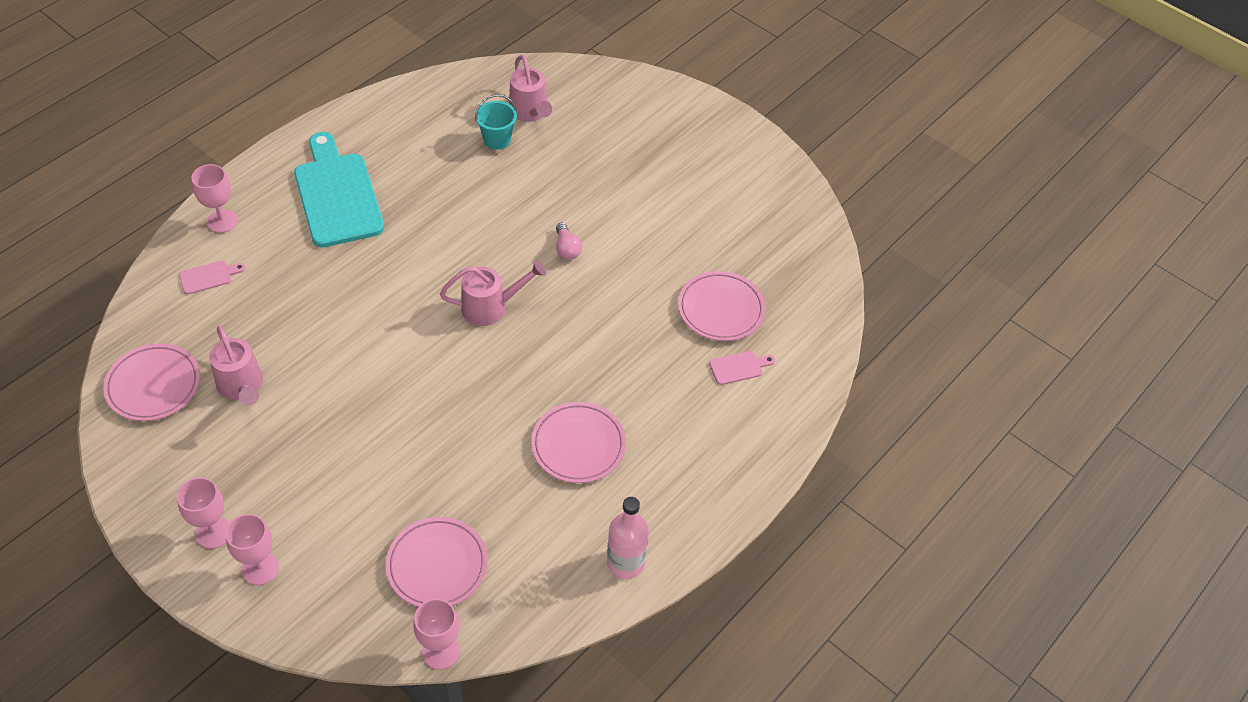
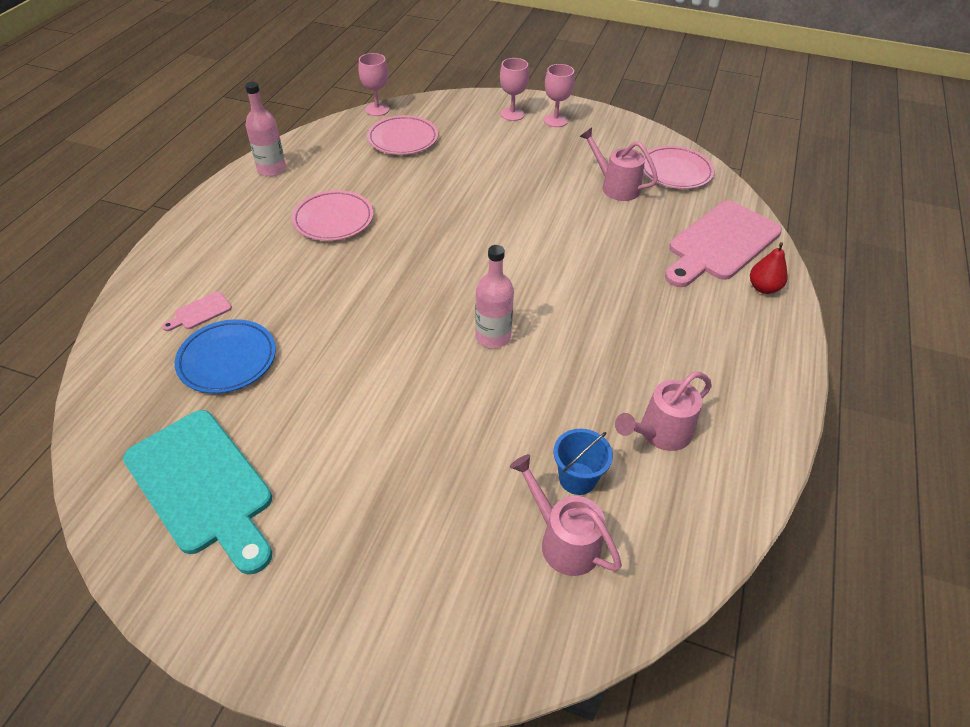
camera: 160 degrees right, 5 degrees down
(209, 277) = (720, 244): pink cutting board -> pink cutting board, size x2.49
(222, 221) = (763, 288): pink goblet -> red pear
(337, 195) = (690, 346): turquoise cutting board -> turquoise cutting board (203, 486)
(490, 256) = (493, 336): none -> pink bottle
(491, 307) = (463, 292): pink watering can -> pink watering can (659, 433)
(497, 139) = (577, 478): turquoise bucket -> blue bucket
(567, 248) = (418, 370): pink light bulb -> none
(721, 309) = (227, 360): pink plate -> blue plate

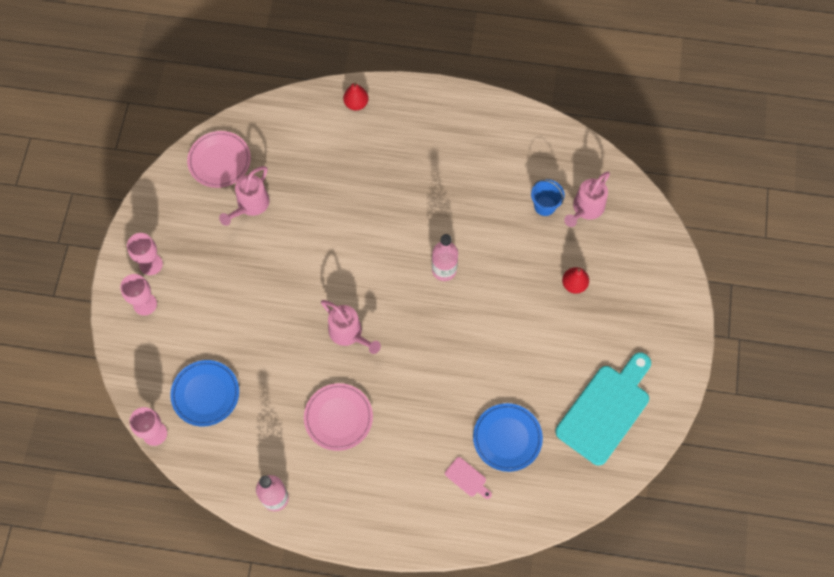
camera: 100 degrees left, 20 degrees up
(403, 139) = (205, 394): pink plate -> blue plate
(426, 490) = (574, 284): none -> red pear
(659, 433) = (501, 165): pink watering can -> pink watering can (349, 334)
(720, 244) = (311, 129): pink cutting board -> none

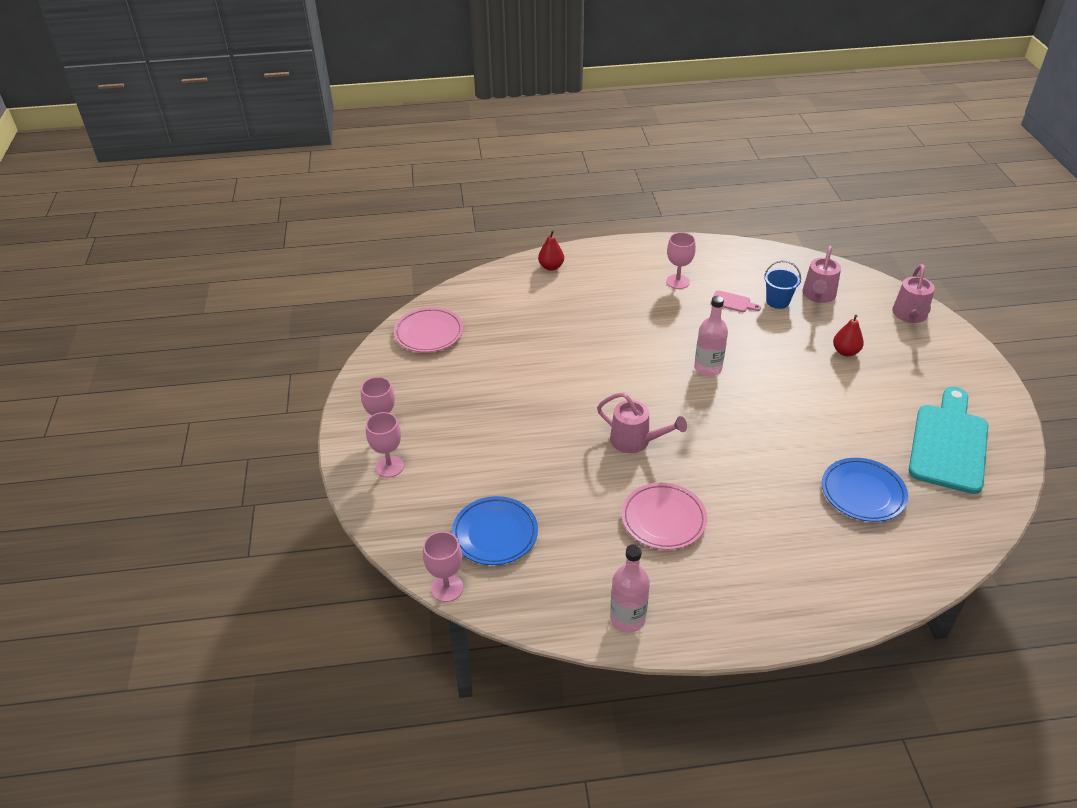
camera: 15 degrees left, 25 degrees down
(250, 205) = (476, 360): pink watering can -> pink watering can (910, 316)
(464, 155) = (677, 281): none -> pink goblet
(467, 478) = (843, 541): pink cutting board -> pink cutting board (733, 302)

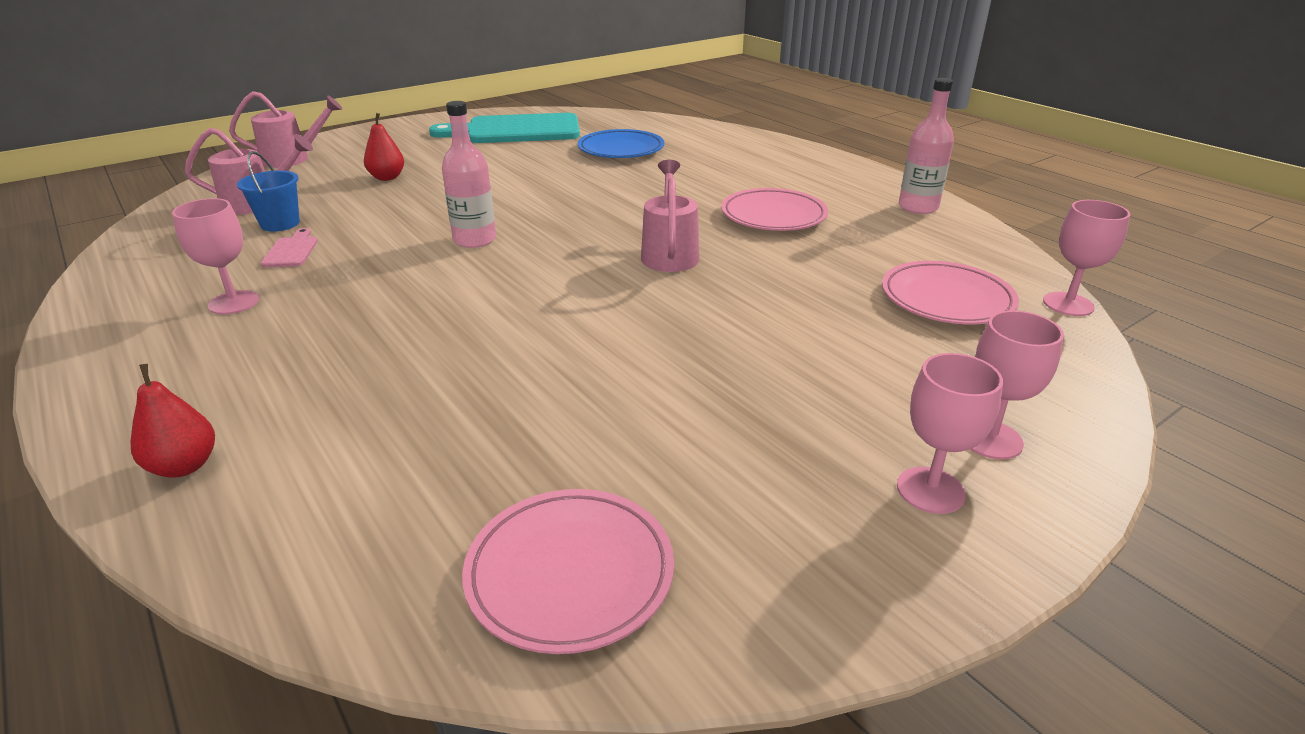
camera: 120 degrees left, 10 degrees down
(495, 534) = (946, 299): blue plate -> pink plate

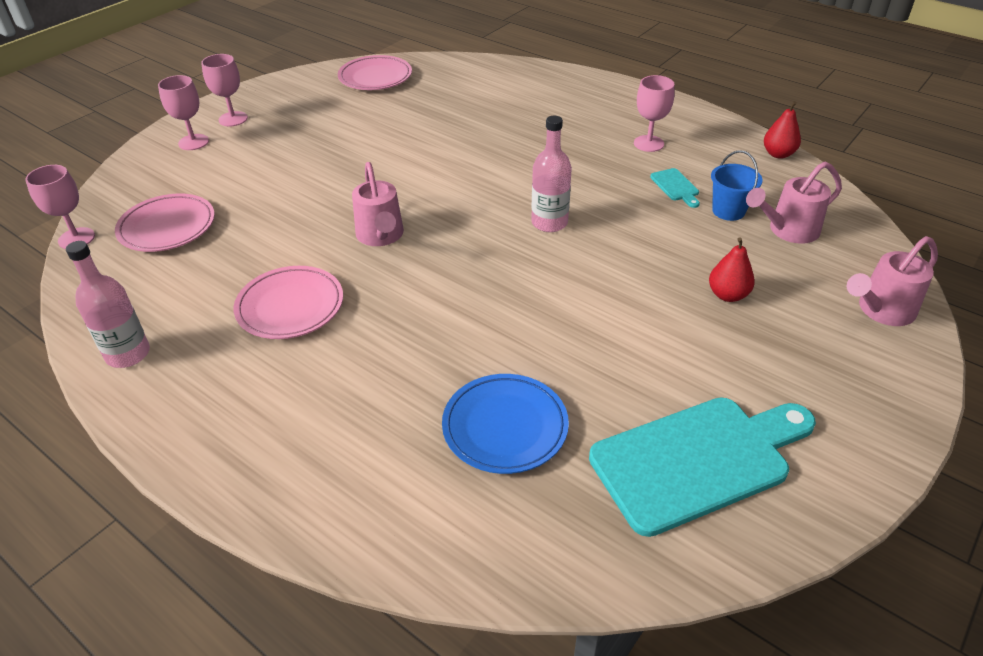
camera: 165 degrees right, 10 degrees up
(184, 466) = (551, 79): red pear -> red pear (778, 154)
(291, 251) = (676, 186): pink cutting board -> turquoise cutting board

